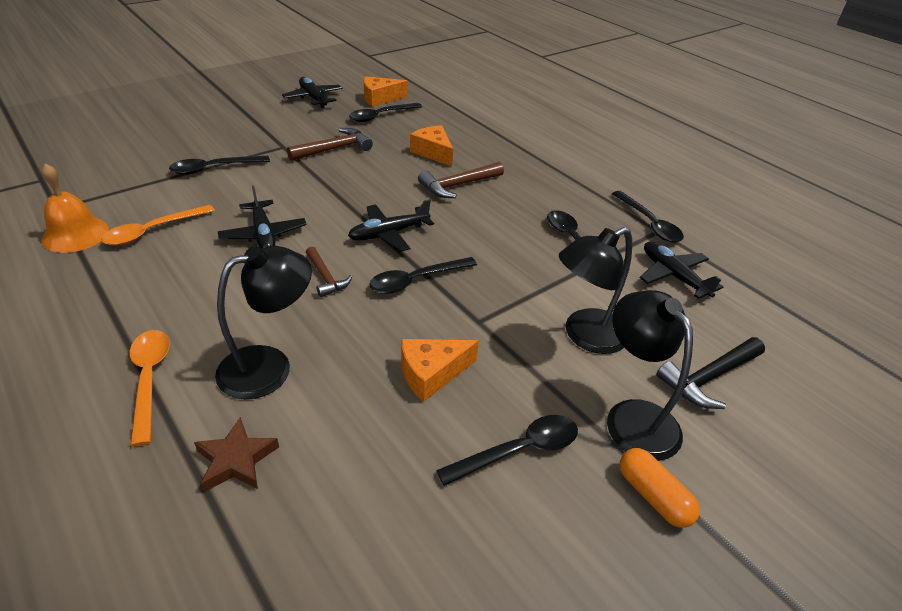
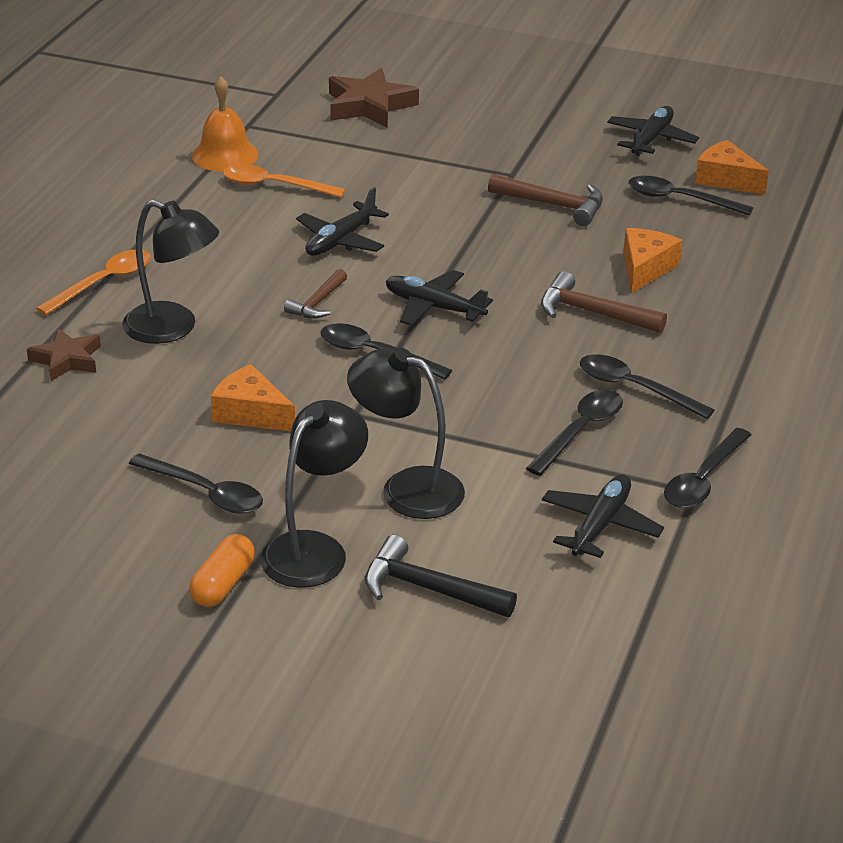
camera: 60 degrees right, 5 degrees down
(125, 155) = (369, 106): none -> brown star
(214, 168) = (412, 160): black spoon -> black spoon (635, 388)

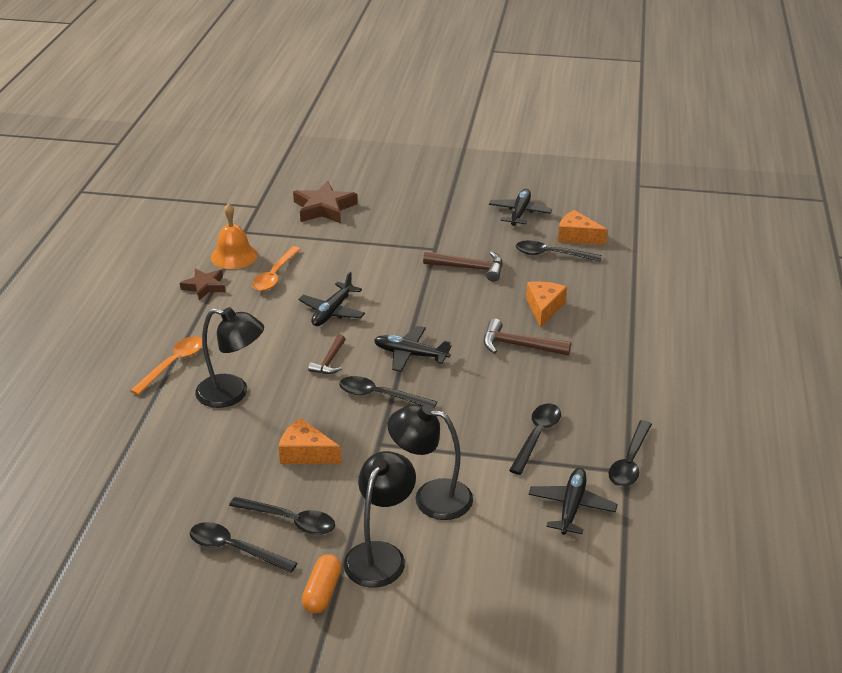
camera: 10 degrees left, 0 degrees up
(67, 360) = (162, 428): brown star -> brown star (204, 287)
(274, 186) = (275, 275): orange spoon -> orange spoon turned 75 degrees counterclockwise
(428, 589) = (469, 574): black hammer -> none
(635, 388) = (563, 399): black spoon -> black spoon (235, 549)

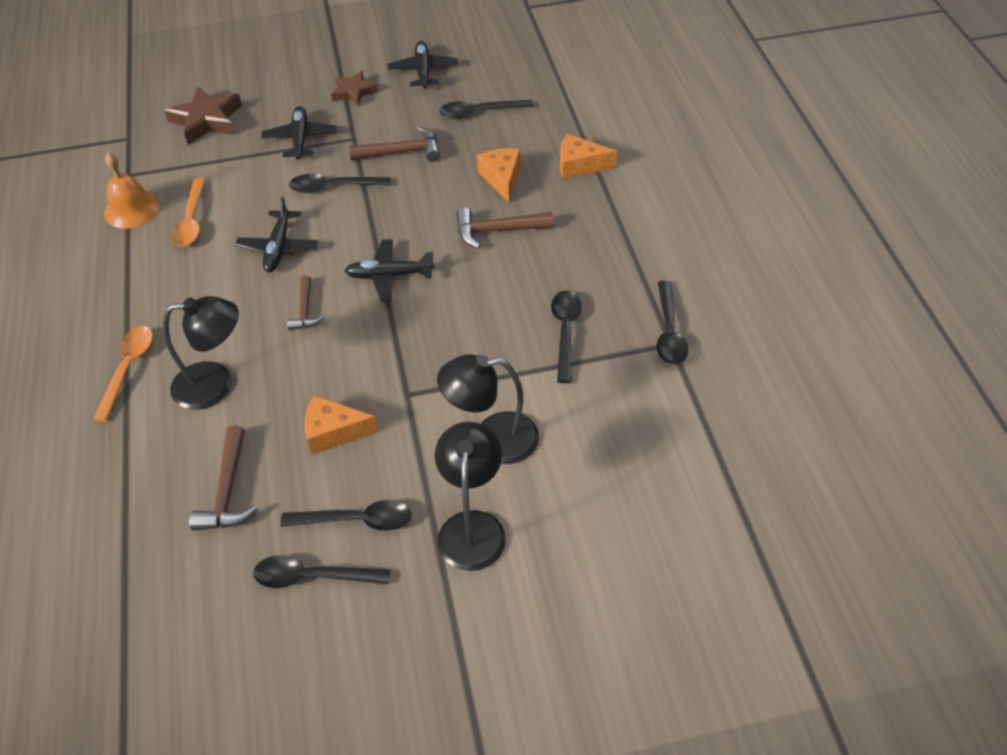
camera: 20 degrees left, 15 degrees up
(203, 469) = (228, 491): none -> brown hammer
(204, 287) = (116, 258): brown star -> brown star (353, 92)
(322, 592) = (433, 594): orange capsule -> none
(380, 396) = (381, 335): black spoon -> black spoon (333, 187)
(571, 506) = (637, 402): black plane -> black plane (300, 138)
(577, 236) = (495, 84): orange cheese -> orange cheese (579, 165)

